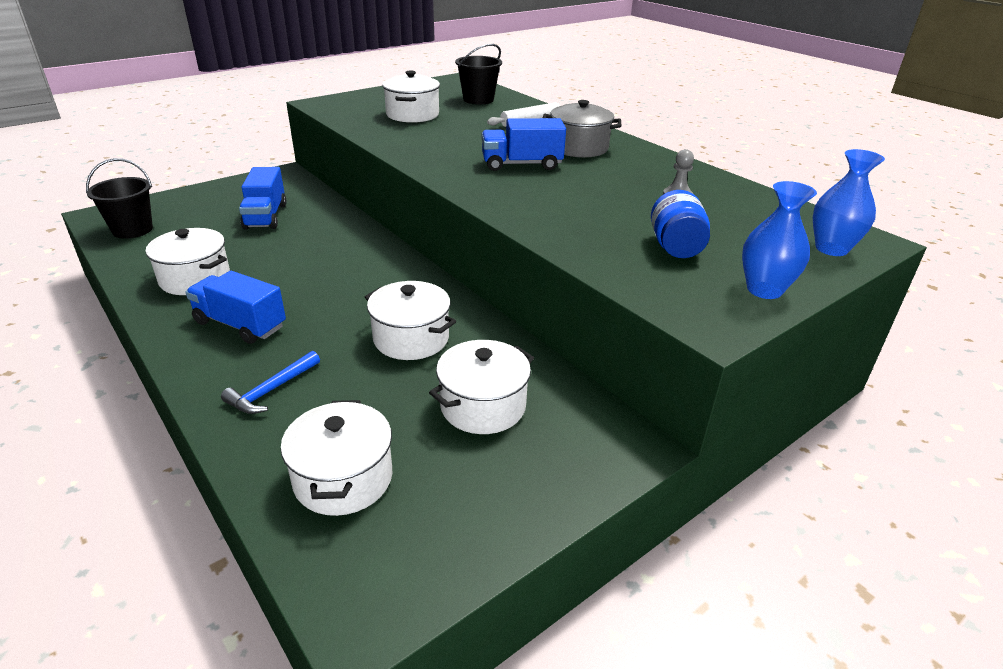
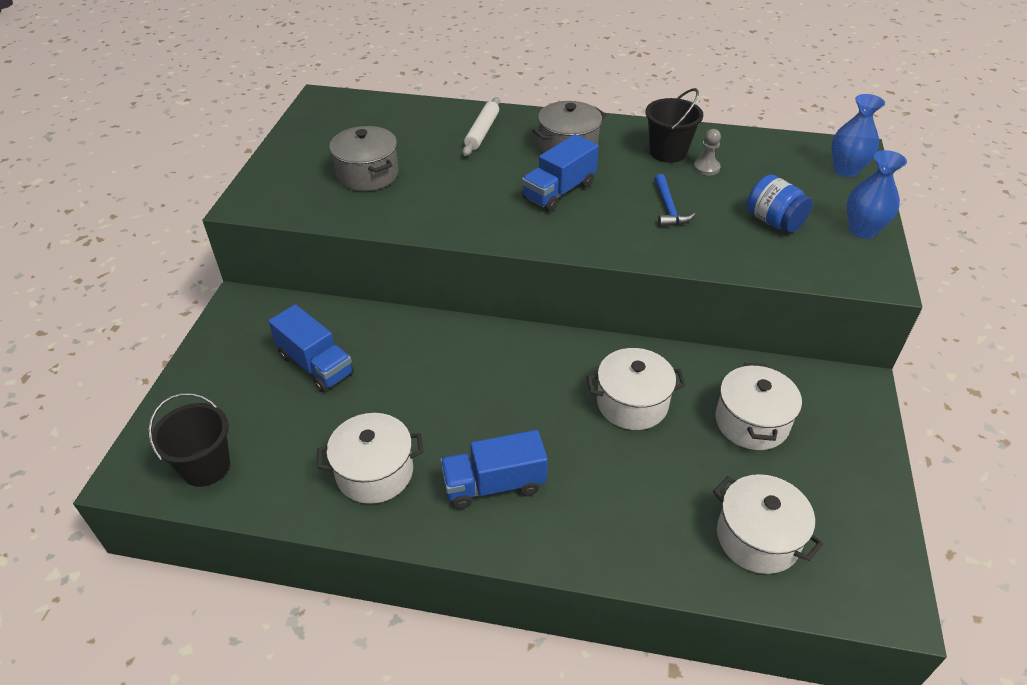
camera: 40 degrees left, 10 degrees up
(272, 390) = (613, 517): blue hammer -> blue hammer (668, 208)
(412, 115) = (367, 174): white pot -> grey pot
(478, 99) = (391, 123): black bucket -> black bucket (668, 152)

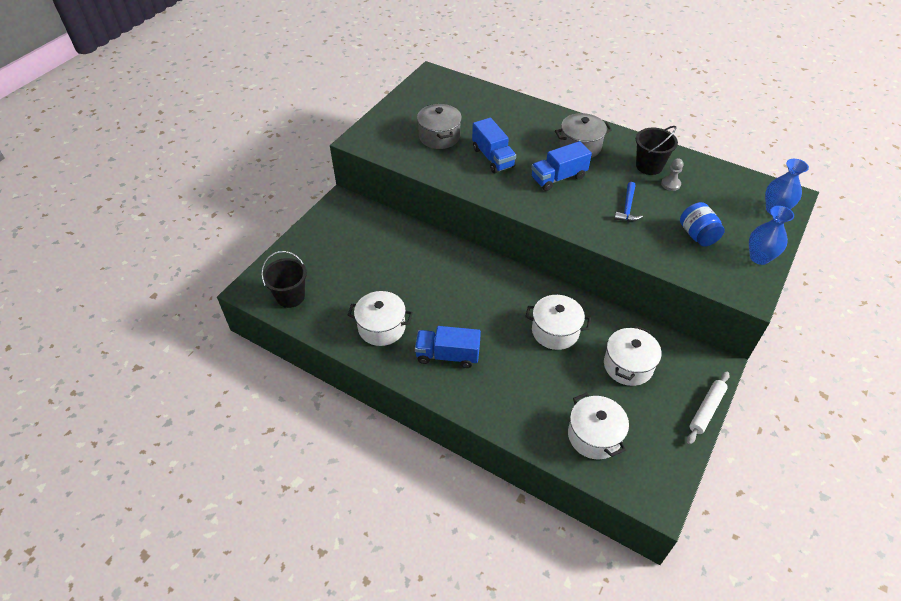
camera: 20 degrees right, 5 degrees up
(316, 365) = (371, 253): blue truck -> blue truck (493, 158)
(482, 132) = (526, 122): white rolling pin -> white rolling pin (706, 410)

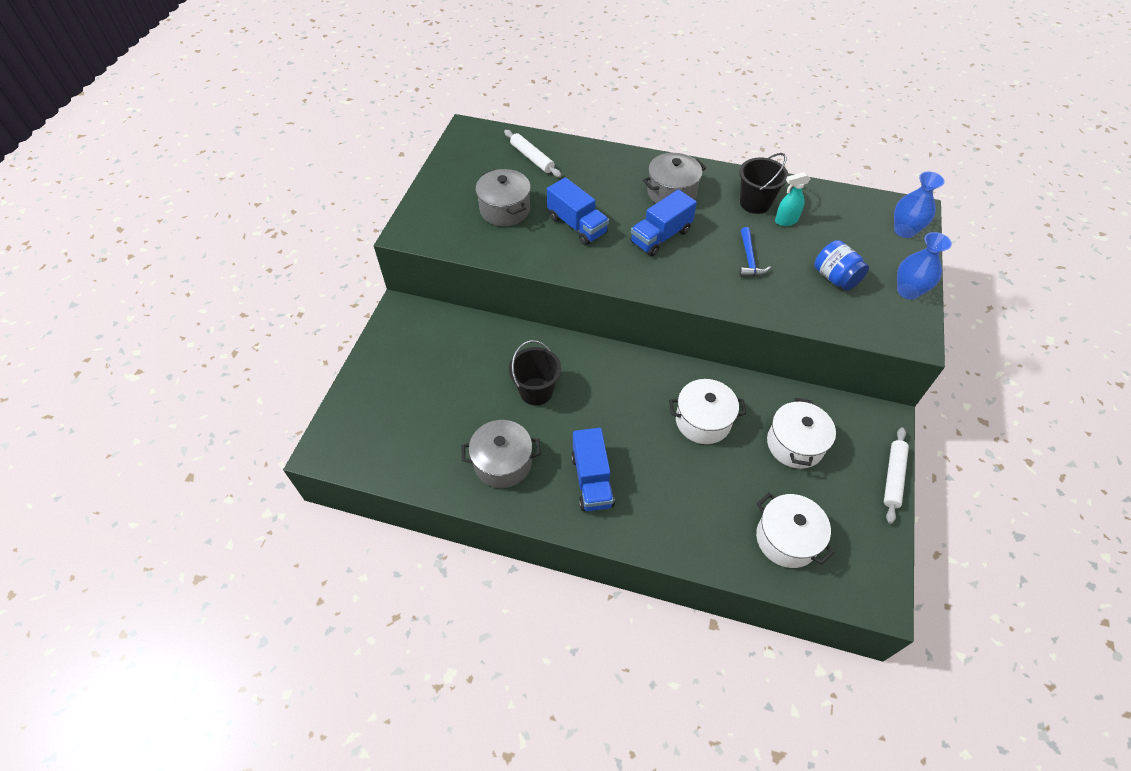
camera: 15 degrees left, 5 degrees up
(290, 296) = (378, 448): black bucket -> black bucket (536, 391)
(381, 327) = (503, 463): white pot -> grey pot
(447, 355) = (591, 480): blue truck -> blue truck turned 90 degrees counterclockwise
(475, 102) = (532, 158): none -> white rolling pin
(670, 184) = (785, 221): grey pawn -> turquoise spray bottle

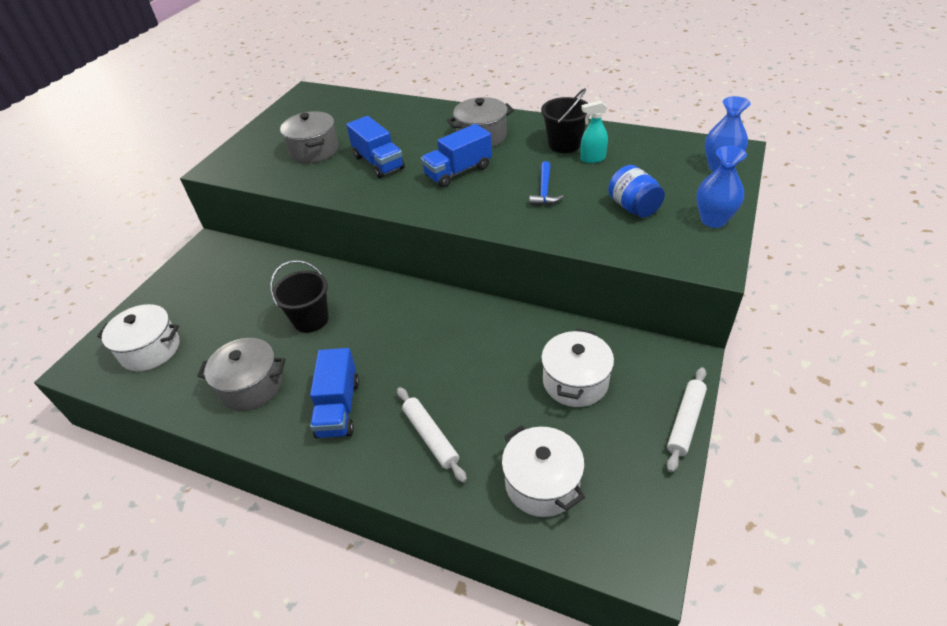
camera: 10 degrees right, 10 degrees down
(532, 158) = (357, 111): white rolling pin -> white rolling pin (430, 437)
(703, 421) = (477, 354): white pot -> white pot (150, 349)

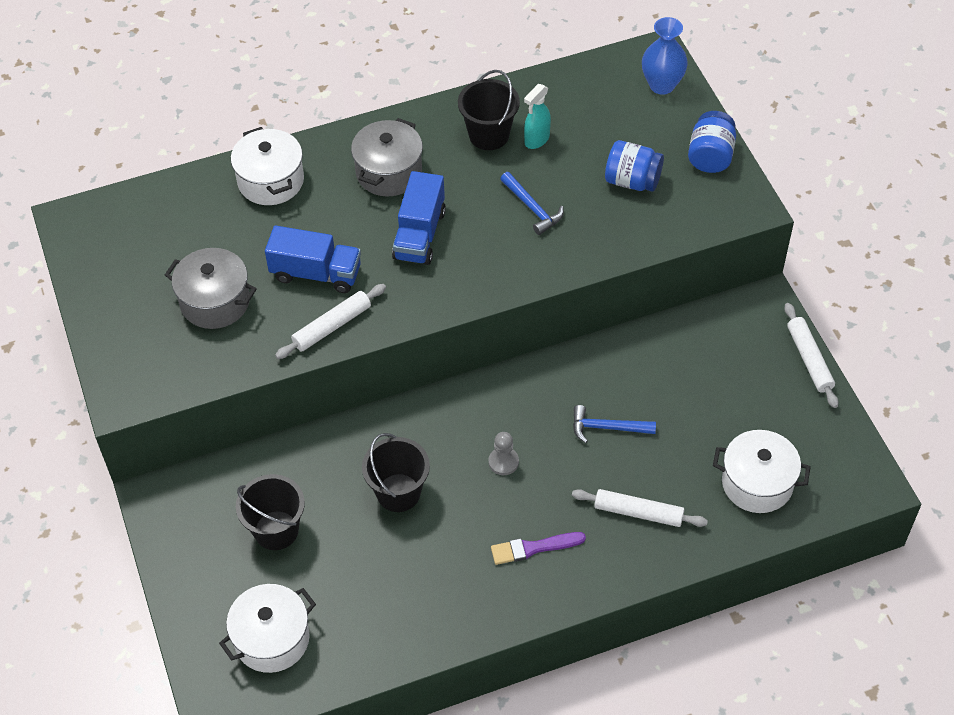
camera: 45 degrees left, 10 degrees up
(231, 296) = (276, 530): none -> black bucket
(251, 386) = (428, 591): grey pot -> none
(338, 407) = (533, 548): blue truck -> purple brush
(350, 190) = (332, 326): none -> white rolling pin
(387, 343) = (503, 462): none -> grey pawn
(476, 367) = (607, 428): none -> blue hammer
(575, 381) = (700, 383): white pot -> white pot (271, 181)
(713, 220) = (710, 156): blue vase -> blue jar

